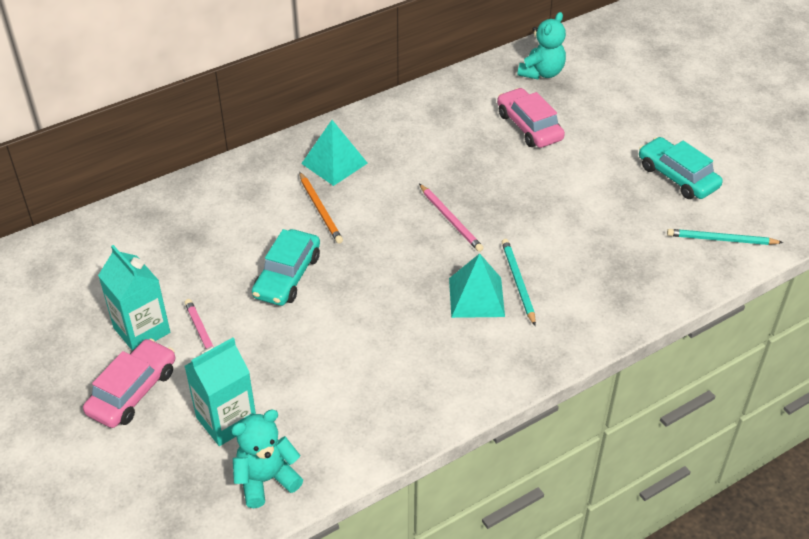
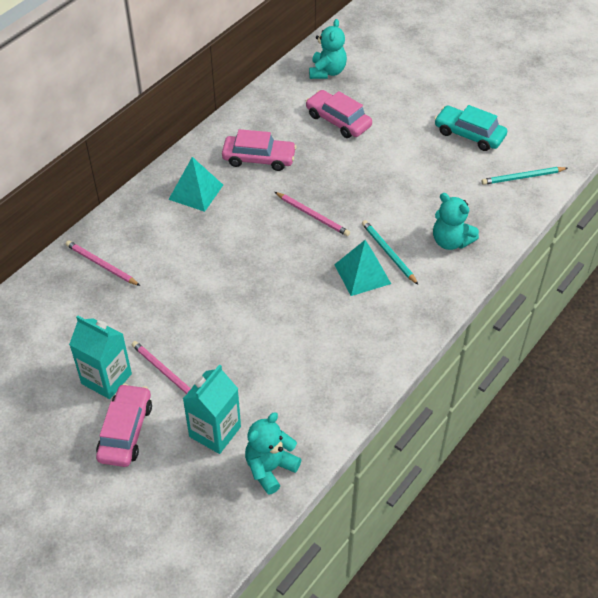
camera: 20 degrees left, 5 degrees up
(197, 212) = (101, 265): none -> pink pencil
(287, 276) = (204, 298): turquoise car -> none
(320, 209) = (204, 235): orange pencil -> none
(420, 145) = (259, 158): none -> pink car
(598, 289) = (451, 241): none -> turquoise teddy bear

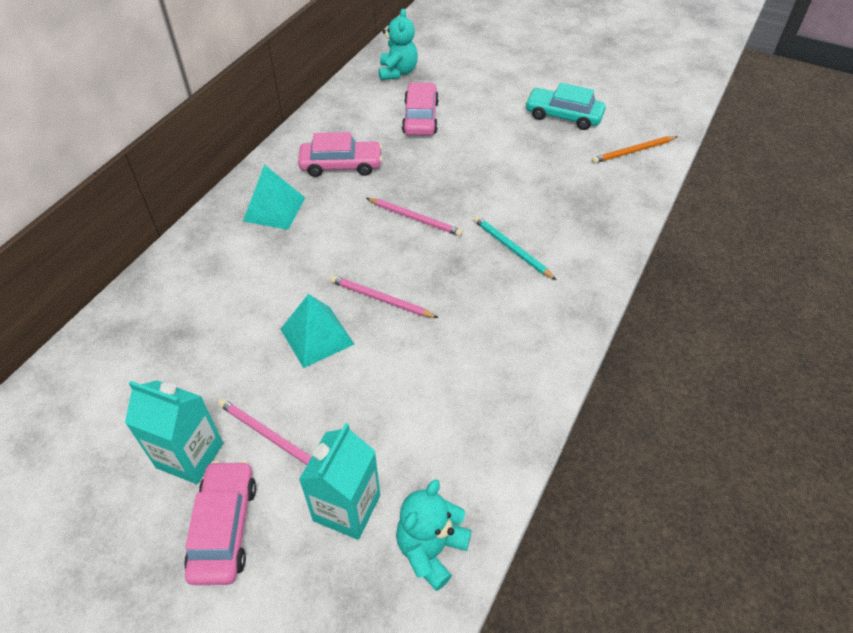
camera: 10 degrees left, 0 degrees up
(101, 265) = (169, 308): pink pencil -> pink pencil (381, 299)
(338, 121) = (420, 117): pink car -> pink car turned 60 degrees clockwise
(362, 274) = (488, 276): turquoise pyramid -> turquoise pyramid (317, 336)
(451, 241) = (578, 227): turquoise teddy bear -> none
(523, 177) = (633, 151): turquoise pencil -> orange pencil

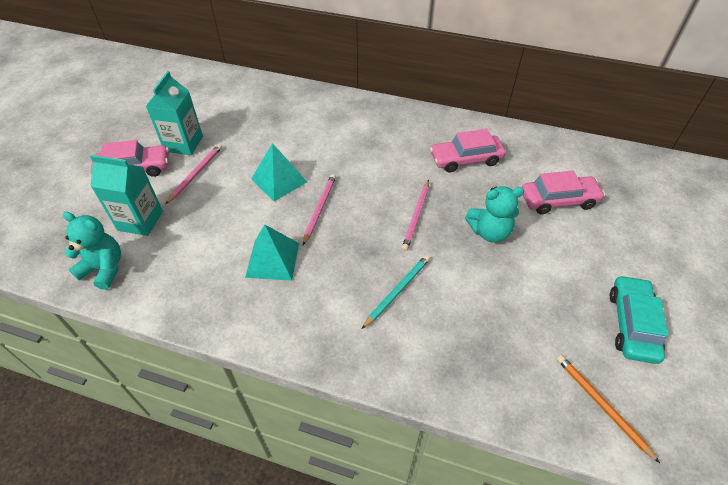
camera: 80 degrees right, 0 degrees up
(274, 209) = (400, 133): turquoise pyramid -> turquoise pyramid (272, 260)
(341, 165) = (466, 159): pink car -> pink car turned 90 degrees clockwise
(398, 72) = (621, 173): turquoise teddy bear -> turquoise teddy bear (489, 232)

